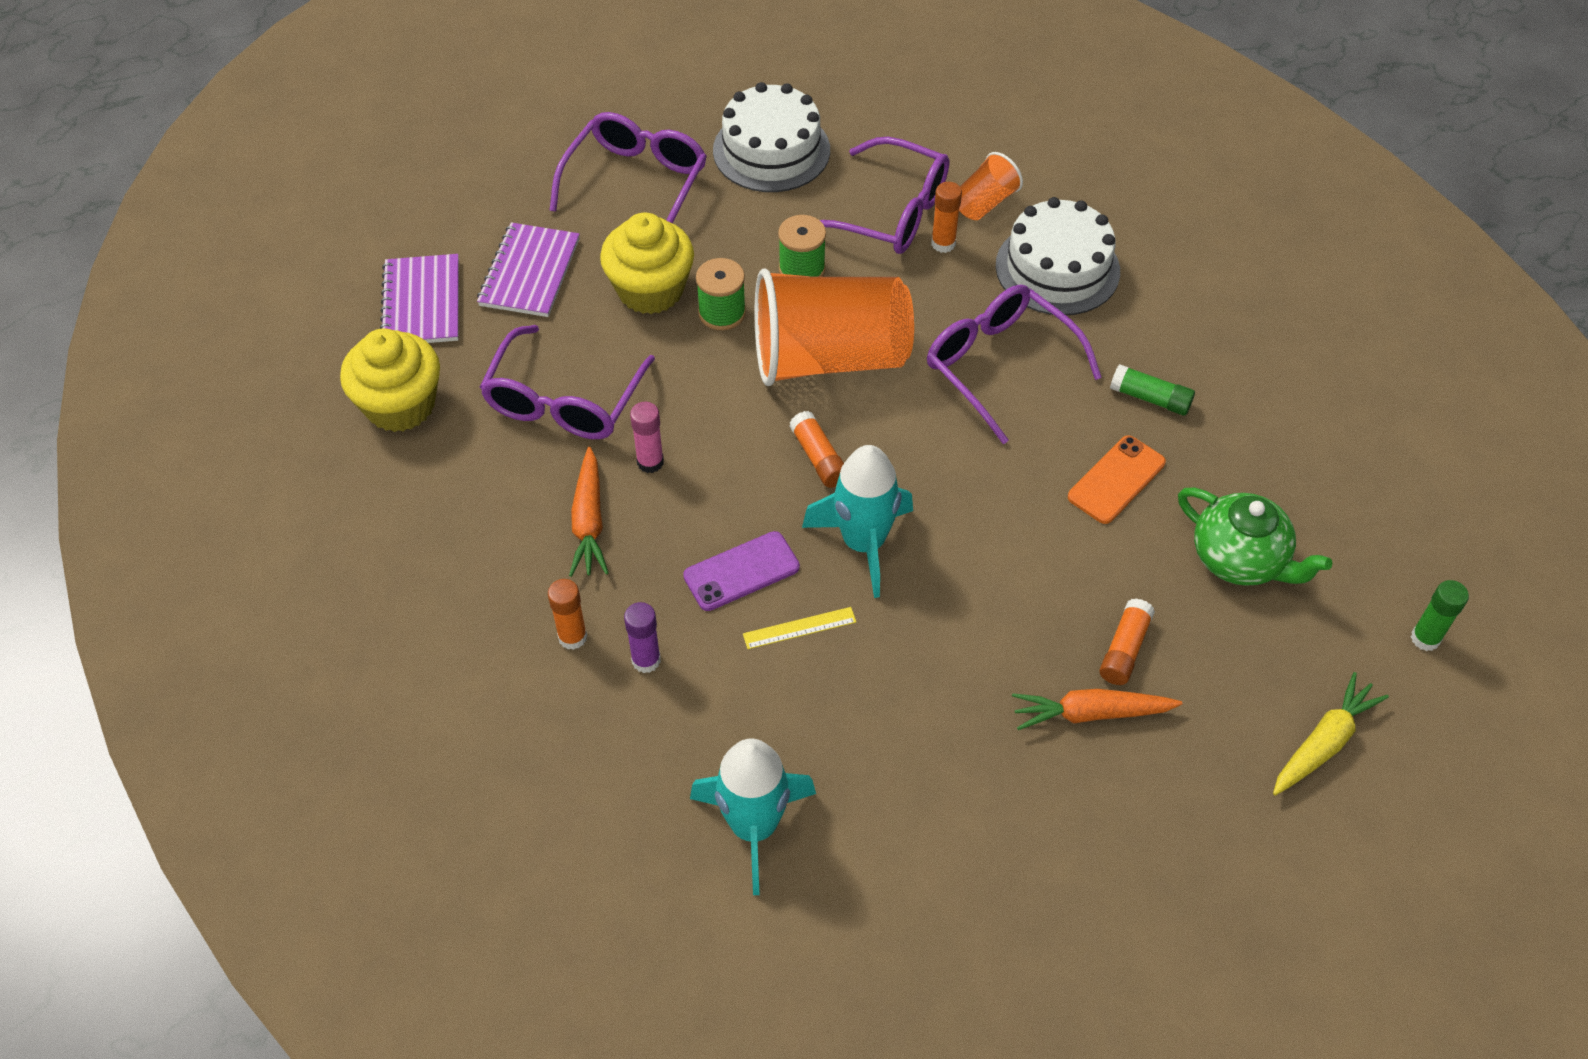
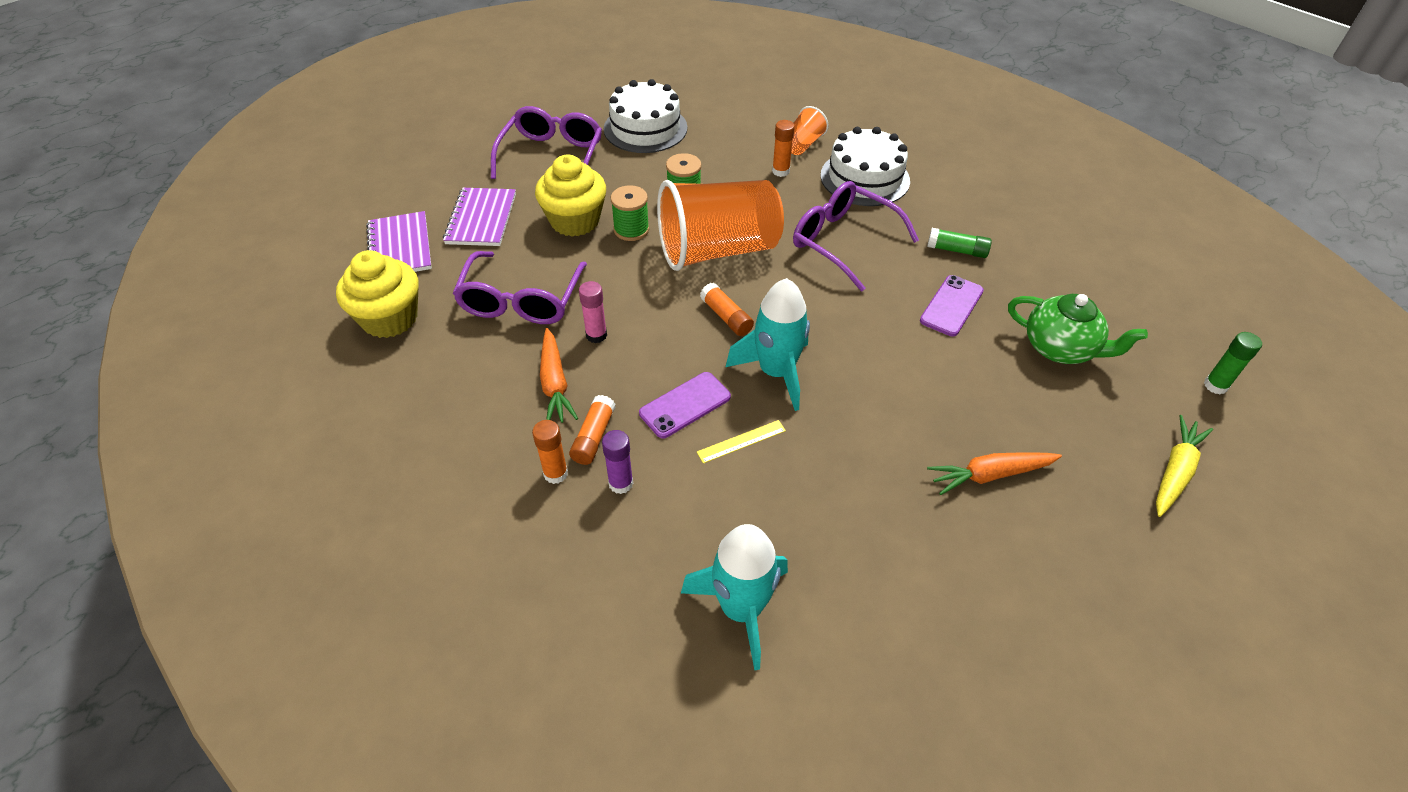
camera: 10 degrees left, 5 degrees down
(891, 213) = (739, 156): purple glasses -> none
(1116, 480) = (951, 306): orange phone -> purple phone
(1124, 649) = (999, 423): orange glue stick -> orange glue stick (593, 437)

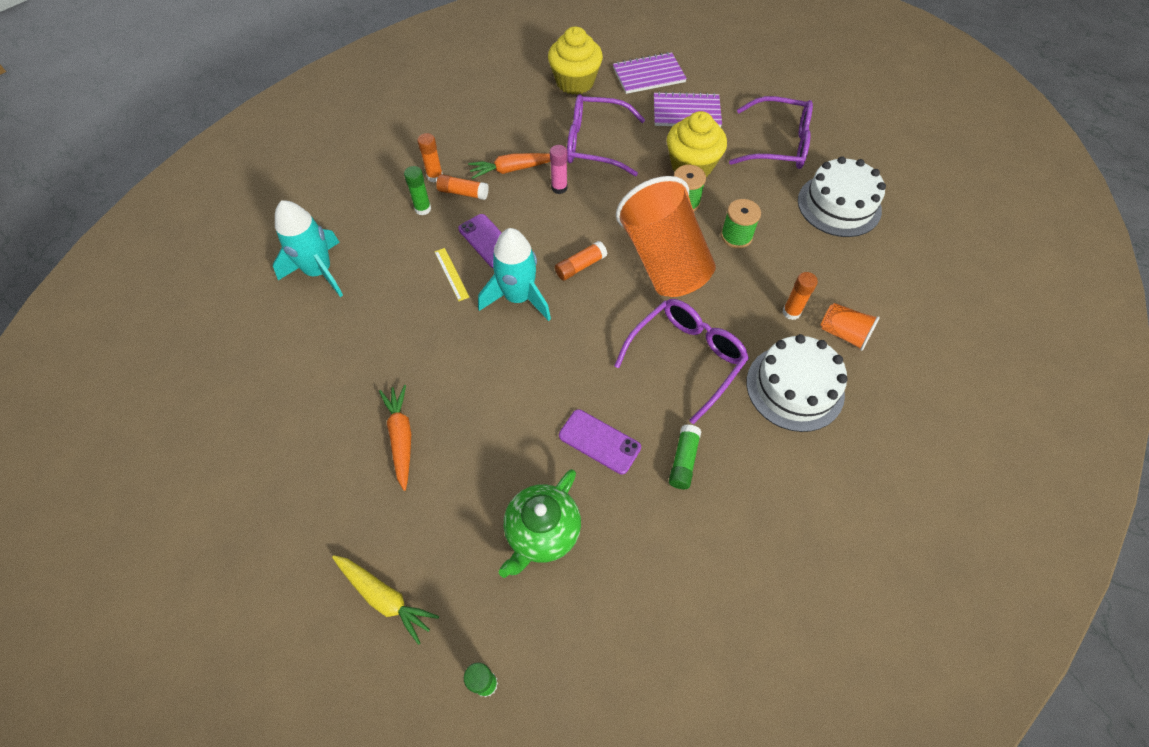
camera: 90 degrees right, 10 degrees up
(621, 483) = (423, 209): purple glue stick -> green glue stick

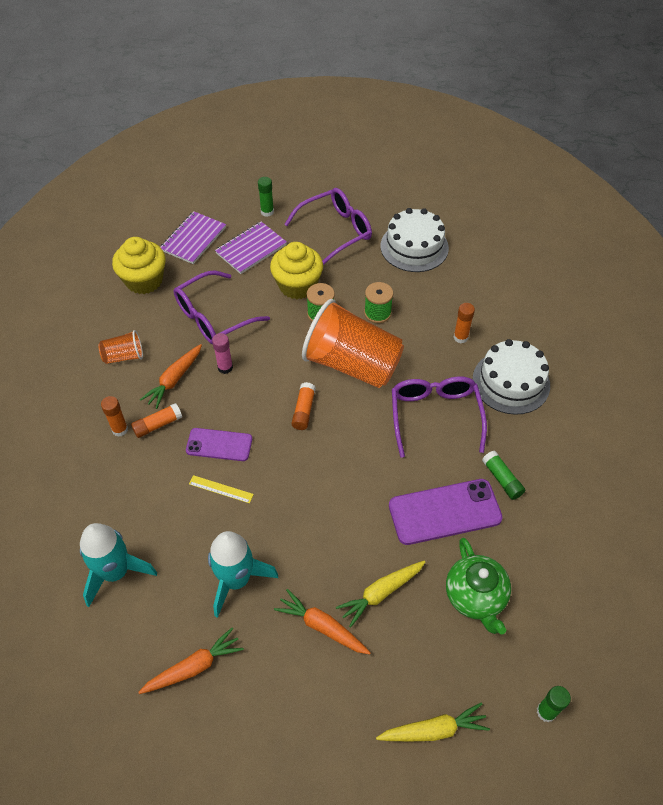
camera: 45 degrees left, 5 degrees down
(288, 381) = (193, 667): none -> orange carrot
(423, 209) = (140, 460): green glue stick -> green glue stick (267, 212)
(472, 456) = (381, 593): none -> yellow carrot
(518, 297) = (287, 466): turquoise rocket -> turquoise rocket (236, 580)
(599, 441) = (444, 512): purple phone -> purple phone, size x1.60
(843, 334) = (501, 327): orange cup -> orange cup (124, 356)

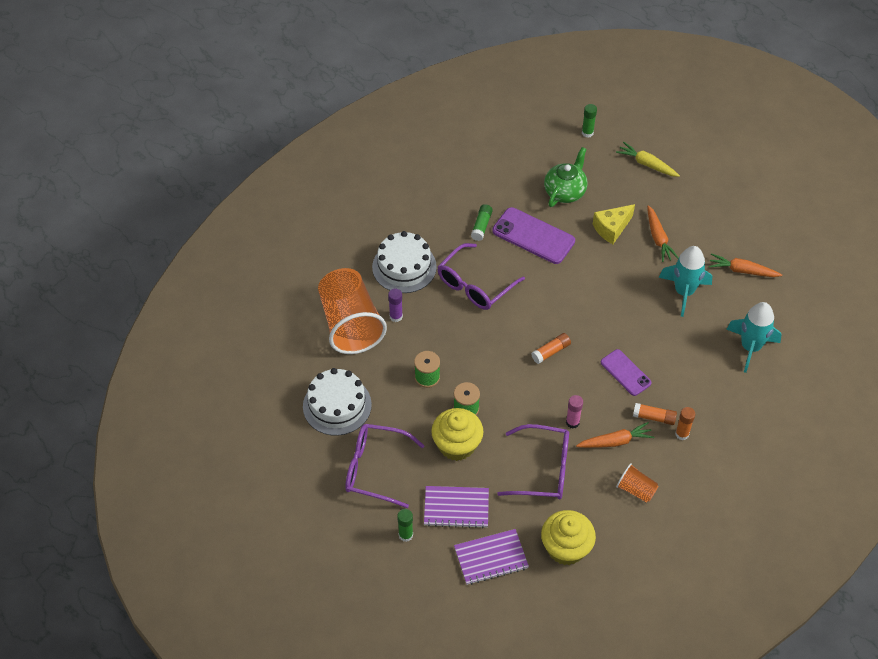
camera: 135 degrees left, 0 degrees up
(221, 489) = (649, 345): yellow ruler -> none
(352, 364) = (486, 356): orange cup -> orange cup (350, 324)
(381, 593) = (611, 228): yellow carrot -> yellow cheese
(460, 337) = (396, 316): orange glue stick -> purple glue stick

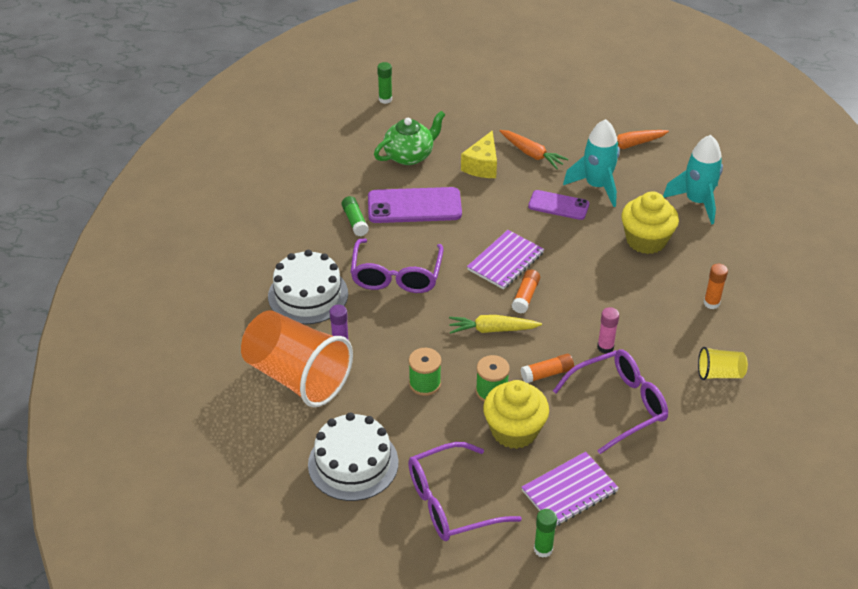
camera: 35 degrees left, 10 degrees down
(491, 558) = (648, 518): purple notebook -> purple notebook (505, 261)
(565, 191) = (409, 155): green teapot -> green teapot turned 60 degrees clockwise
(566, 548) = (709, 464): yellow cupcake -> yellow cupcake (646, 240)
(615, 441) = (660, 342): orange carrot -> none
(625, 372) = (611, 278): purple phone -> purple phone (558, 205)
(636, 489) = (719, 374): orange cup -> yellow cup
(647, 164) = (464, 100): yellow carrot -> yellow carrot (492, 330)
(654, 417) = (673, 302): orange glue stick -> orange glue stick (547, 374)

